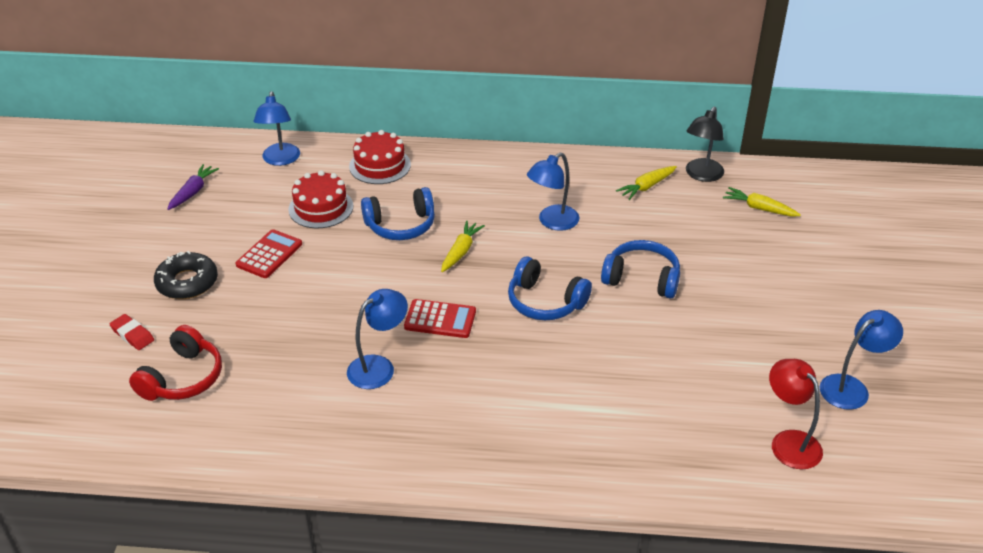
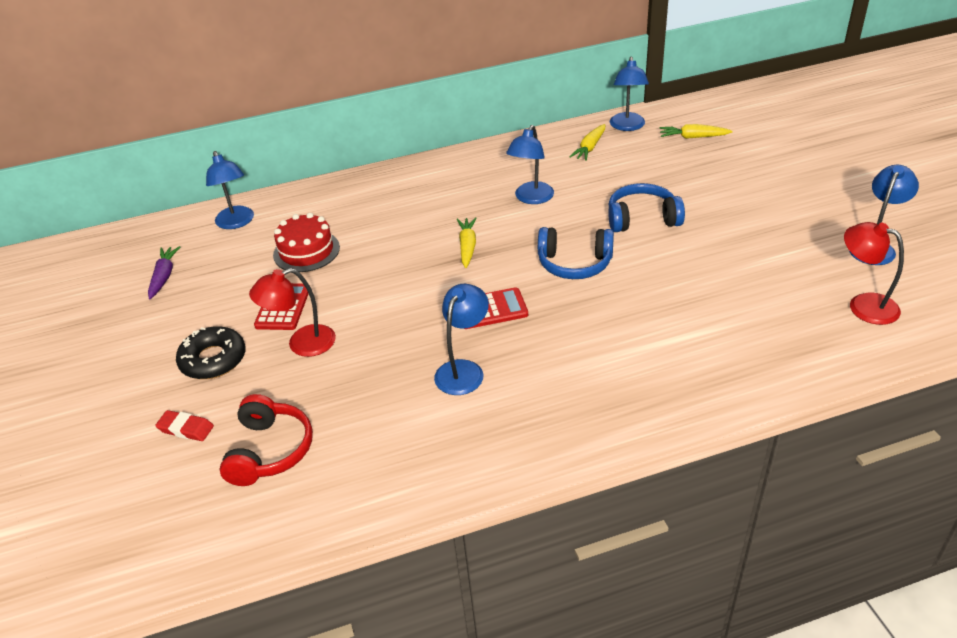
camera: 20 degrees left, 0 degrees up
(264, 294) = (302, 344): none -> red lamp
(380, 165) = (339, 199): red cake -> none
(401, 225) = (395, 242): blue headphones -> none
(701, 175) = (627, 126): black lamp -> blue lamp

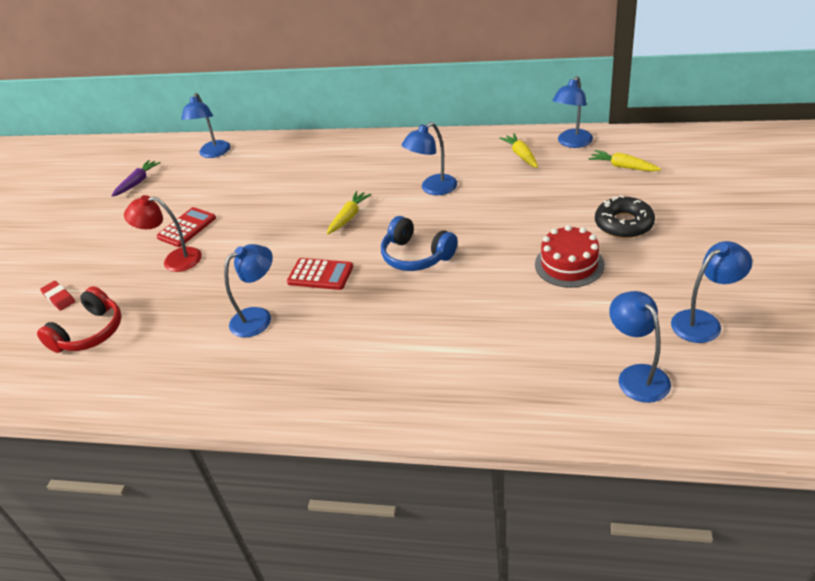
camera: 30 degrees right, 0 degrees up
(213, 360) = (114, 253): black donut -> black donut (623, 224)
(306, 251) = (237, 188): red cake -> red cake (569, 264)
(590, 148) = (521, 155): yellow carrot -> yellow carrot turned 105 degrees clockwise
(642, 219) = (507, 232): blue headphones -> none
(863, 305) = (637, 375): red lamp -> blue lamp

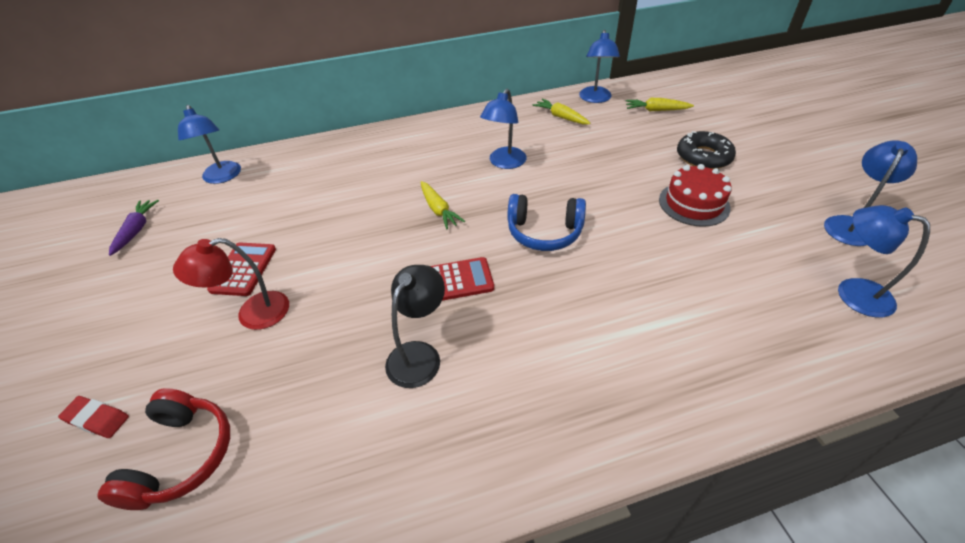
camera: 30 degrees left, 5 degrees up
(258, 317) = (419, 354): blue lamp -> black lamp
(349, 217) = (438, 210): yellow carrot -> yellow carrot turned 150 degrees clockwise

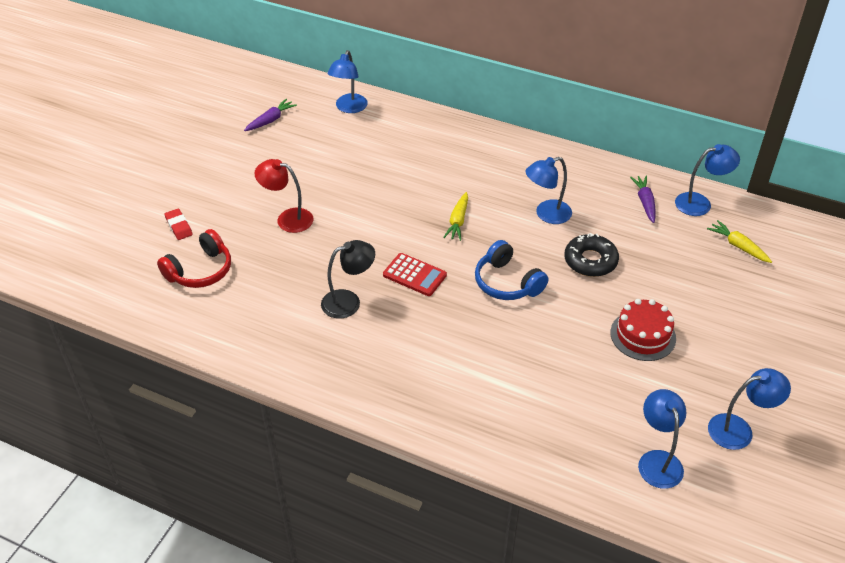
camera: 40 degrees right, 0 degrees up
(243, 269) = (306, 186): red calculator -> none
(561, 117) = (645, 202): yellow carrot -> purple carrot
(595, 99) = (700, 203): blue lamp -> blue lamp turned 150 degrees counterclockwise
(703, 157) = (711, 309): black donut -> black donut (590, 261)

